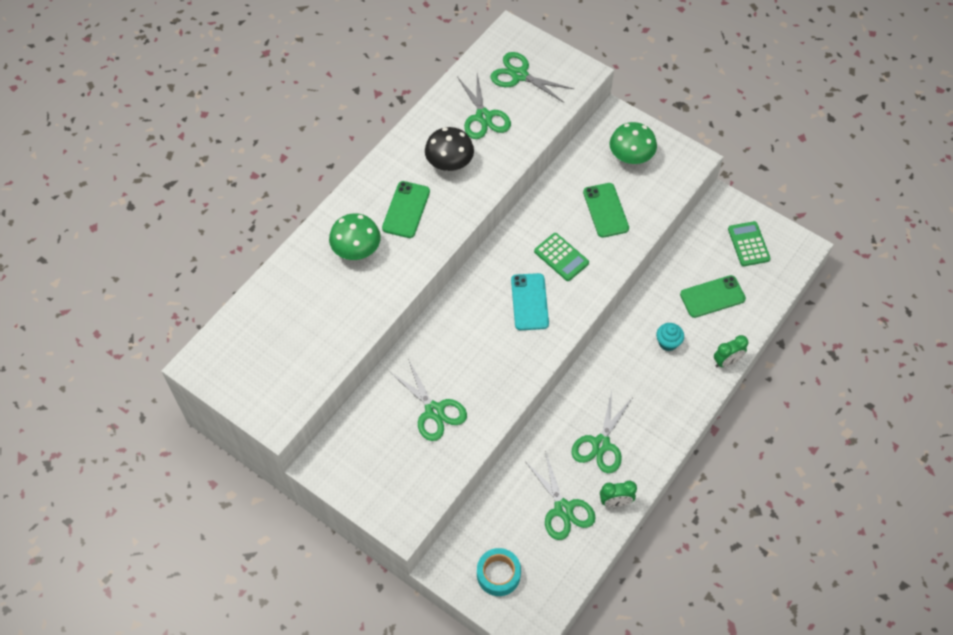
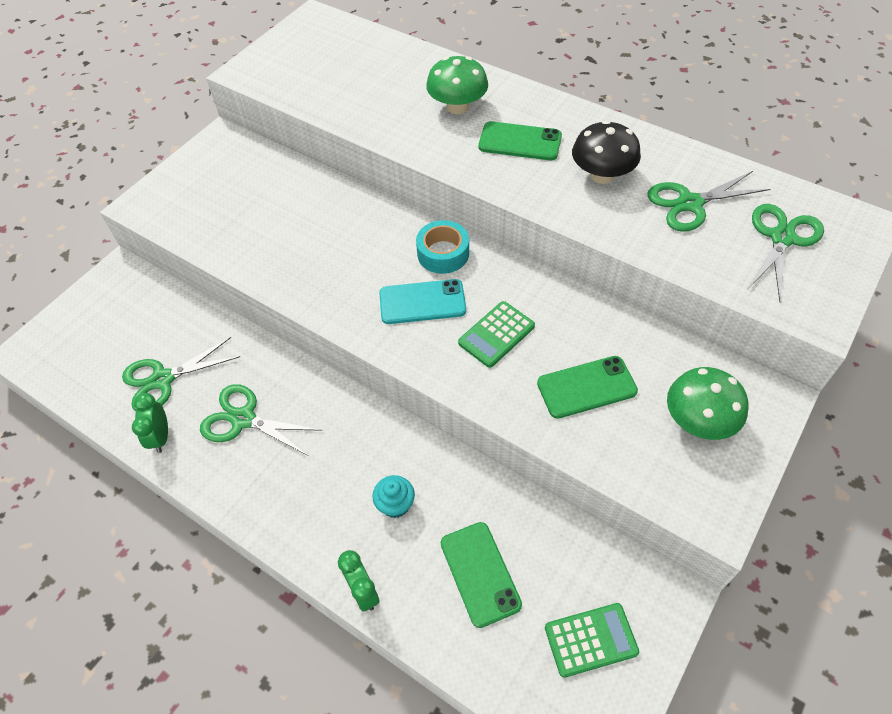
camera: 90 degrees right, 5 degrees down
(434, 411) = (272, 220): green scissors -> none
(498, 574) = (97, 319): turquoise tape -> turquoise tape (443, 253)

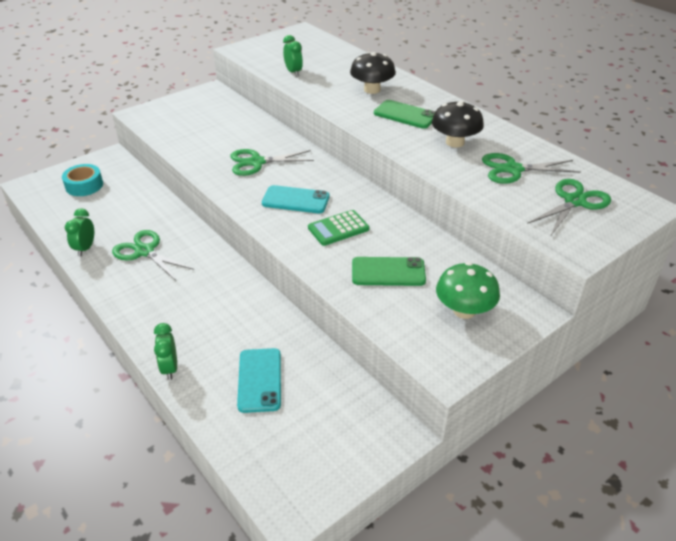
camera: 15 degrees right, 15 degrees down
(162, 379) = (104, 218): green scissors -> green scissors (256, 162)
(339, 98) = (293, 72): none -> green clock
(395, 504) = (221, 324): turquoise cupcake -> none
(443, 253) = (326, 177): turquoise tape -> turquoise tape (84, 185)
(457, 107) = (372, 90): green mushroom -> black mushroom
(480, 573) = (259, 380): green phone -> turquoise phone
(591, 640) = (321, 443): green calculator -> none

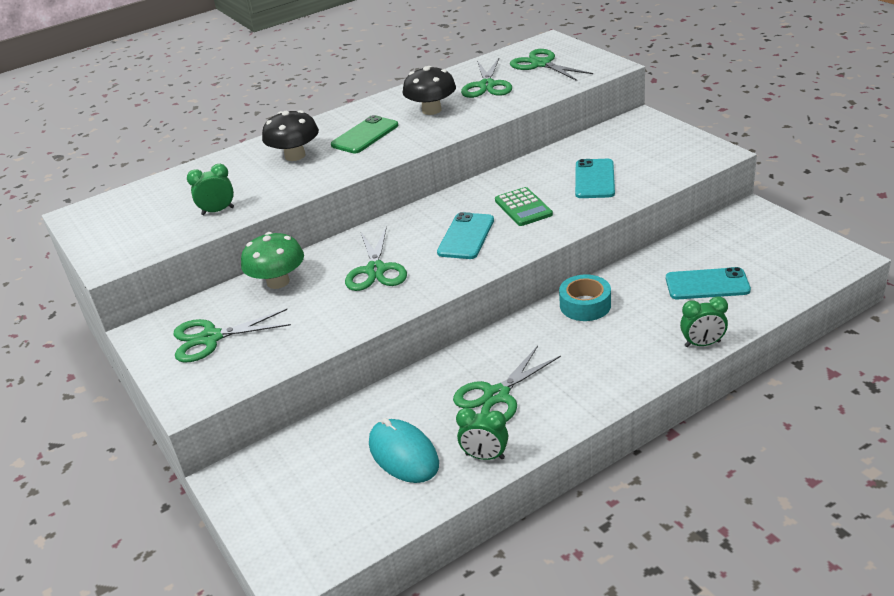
camera: 80 degrees left, 5 degrees down
(84, 185) = (314, 493): turquoise tape -> turquoise tape (585, 305)
(102, 215) = (403, 454): none -> turquoise mouse
(196, 111) = (211, 338): none -> green scissors
(388, 272) = (594, 179): green phone -> turquoise phone
(464, 310) = (644, 145): green mushroom -> green mushroom (278, 282)

